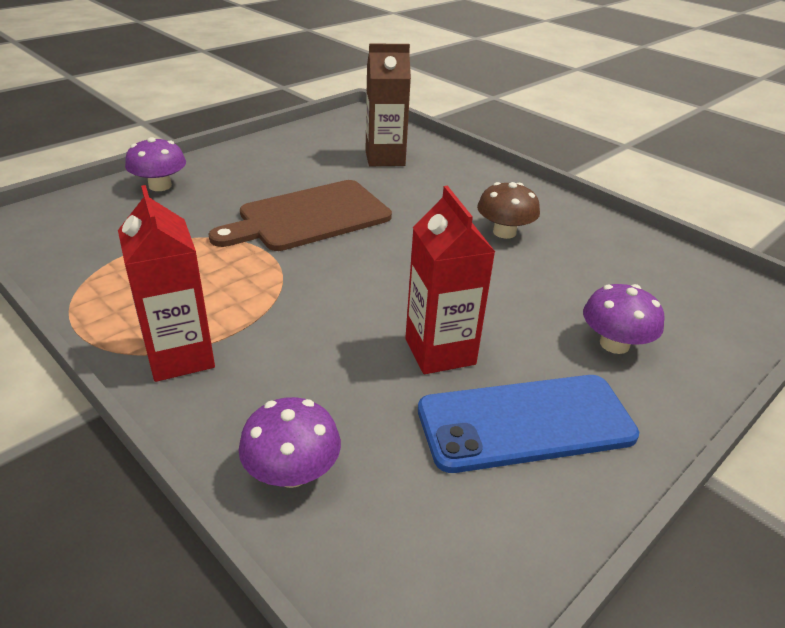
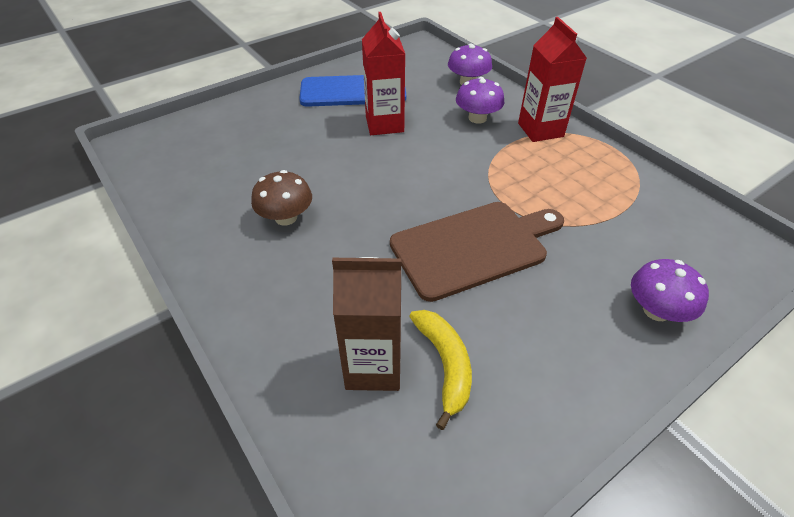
camera: 170 degrees left, 10 degrees up
(335, 160) = (445, 365): none -> yellow banana
(614, 344) = (273, 122): purple mushroom -> purple mushroom (477, 118)

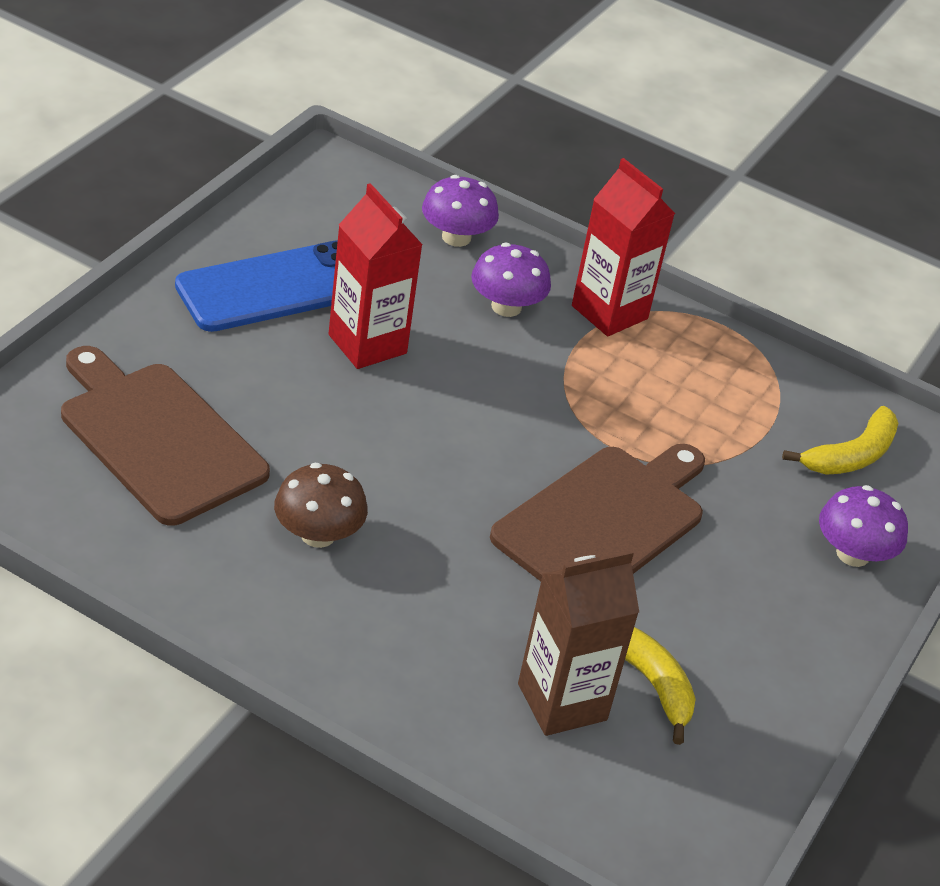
camera: 30 degrees left, 5 degrees down
(237, 150) = (158, 438): none -> brown cutting board
(679, 241) = (851, 456): none -> yellow banana

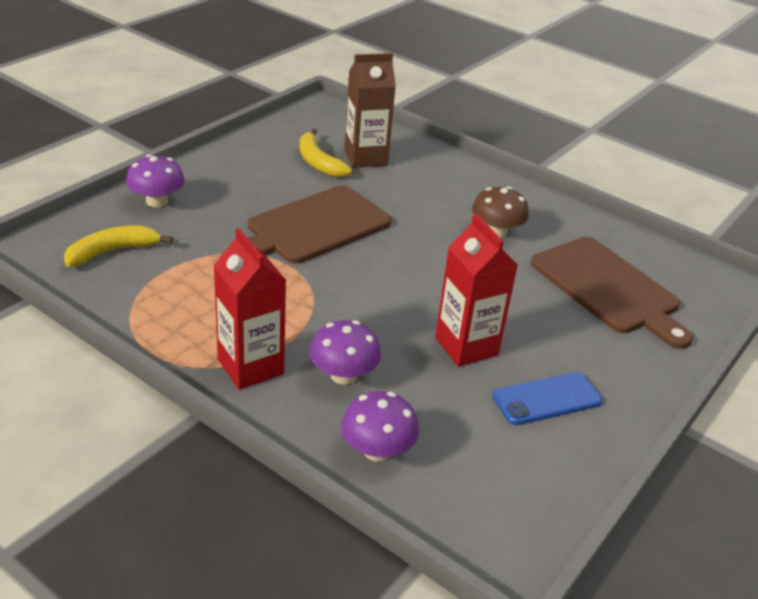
camera: 170 degrees left, 5 degrees down
(275, 287) = (547, 399): blue phone -> blue phone, size x0.63

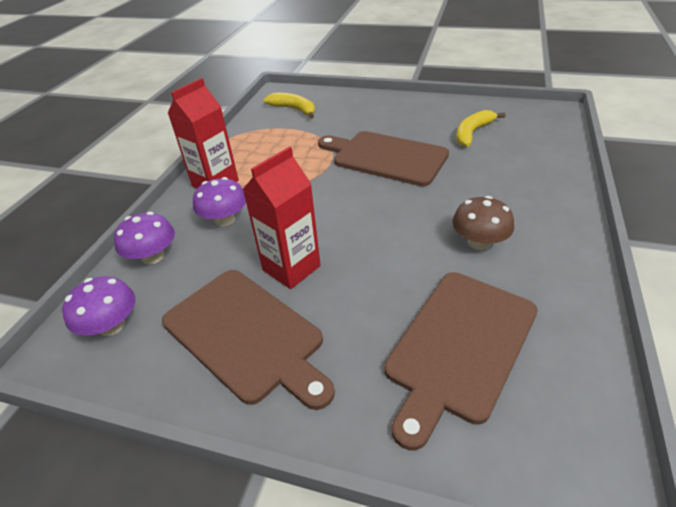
camera: 75 degrees right, 5 degrees up
(157, 201) = (356, 103): purple mushroom -> purple mushroom (111, 325)
(365, 158) = (507, 148): brown carton -> none
(547, 399) = (246, 335): blue phone -> brown cutting board

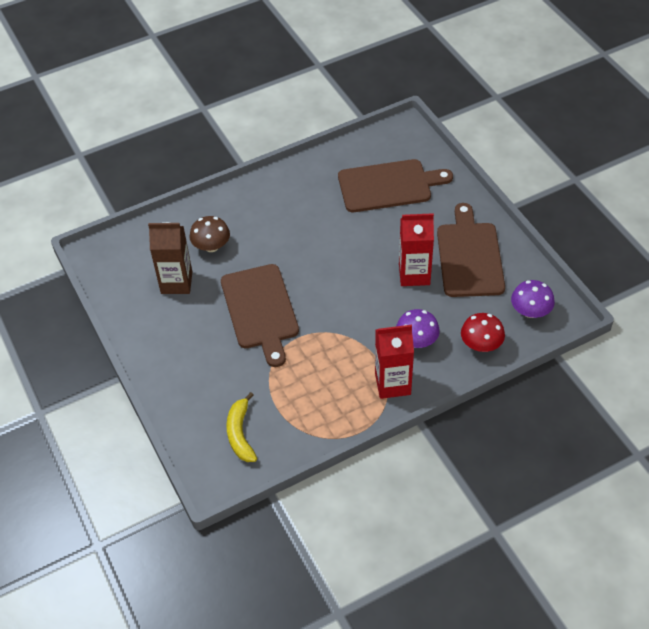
camera: 135 degrees left, 10 degrees up
(153, 256) = (481, 344): purple mushroom -> red mushroom
(472, 133) = (176, 282): yellow banana -> brown carton
(479, 242) = (309, 214): brown mushroom -> brown mushroom (211, 246)

